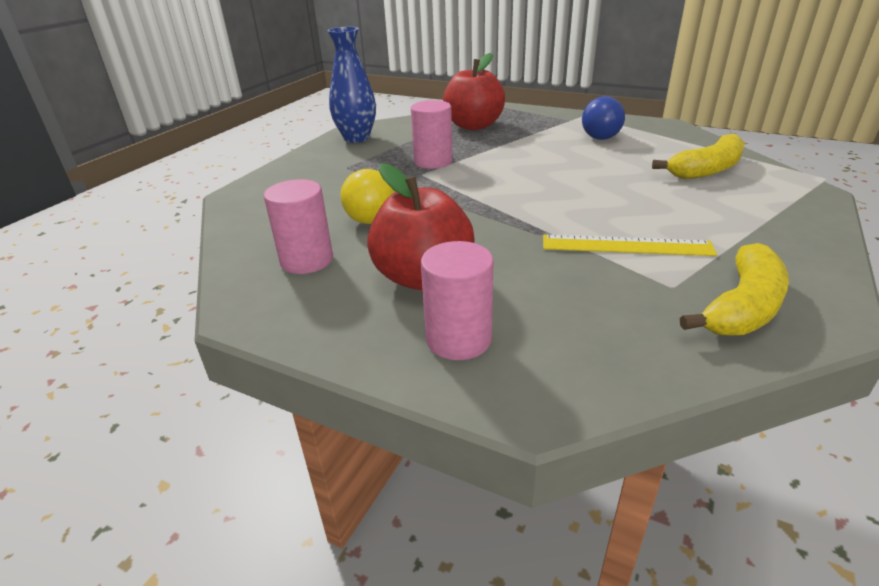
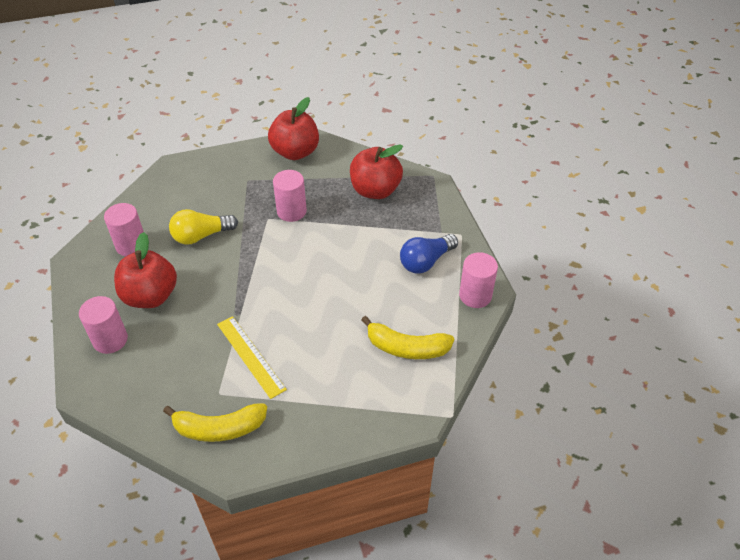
camera: 45 degrees right, 15 degrees up
(356, 138) = (295, 152): blue vase -> red apple
(668, 130) = (475, 295): none -> pink cylinder

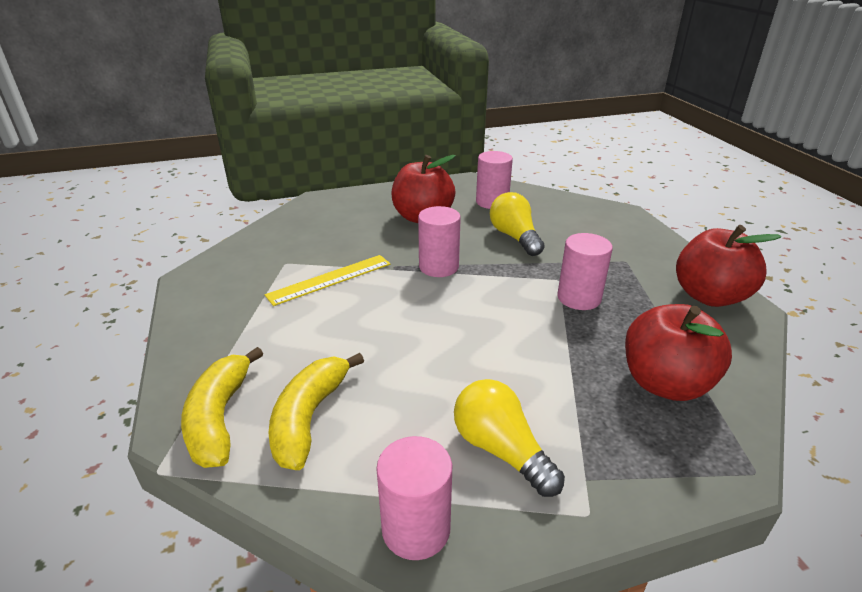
camera: 90 degrees right, 15 degrees down
(110, 340) = (369, 204): pink cylinder -> pink cylinder (438, 267)
(219, 428) = (241, 266): yellow banana -> yellow banana (220, 418)
(426, 261) = (501, 450): blue light bulb -> yellow light bulb

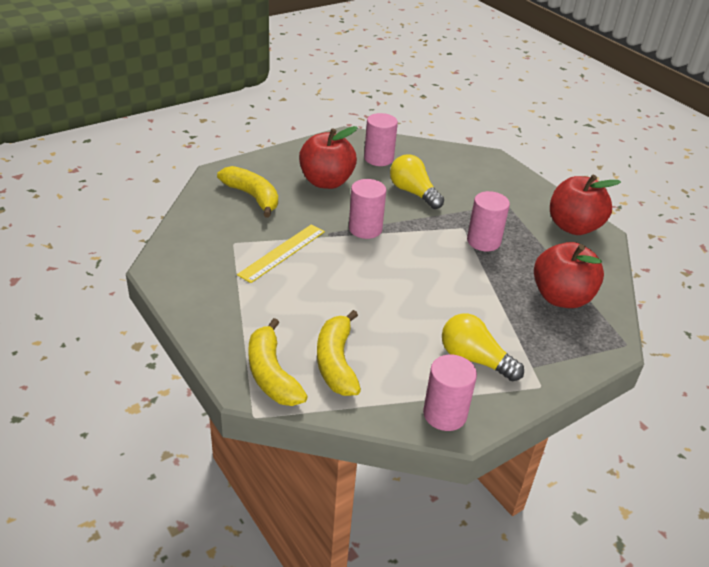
camera: 20 degrees left, 5 degrees up
(336, 223) = (252, 197): none -> yellow banana

